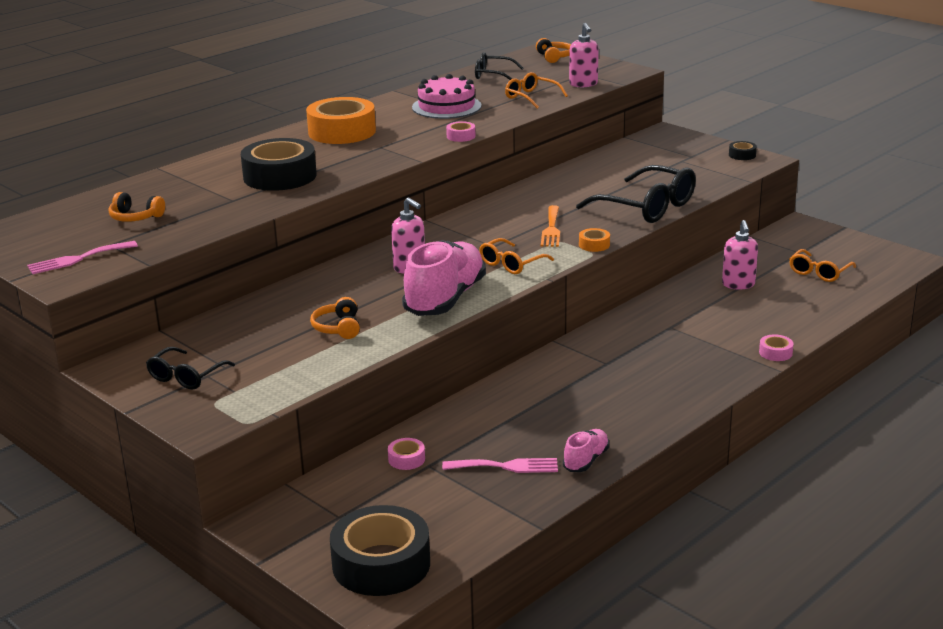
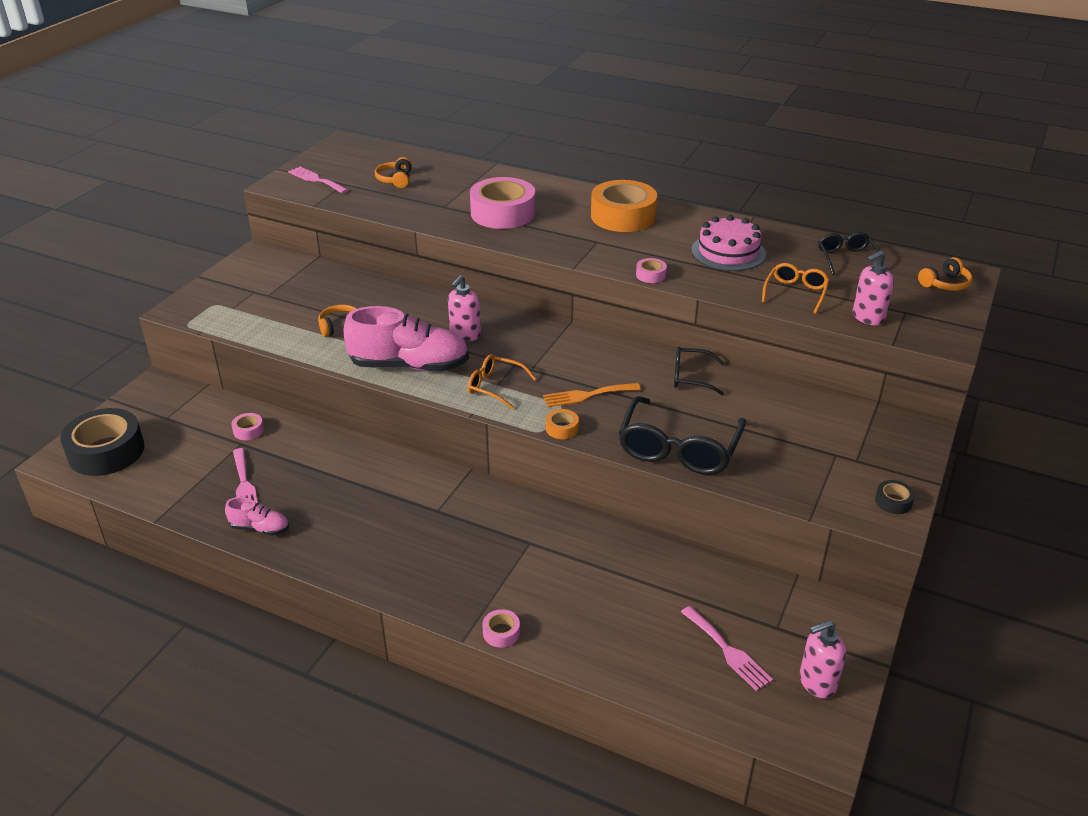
camera: 70 degrees right, 10 degrees up
(186, 376) = (251, 284): black glasses -> black glasses (691, 377)
(280, 176) = (503, 213): black tape -> pink tape
(738, 285) = (655, 582): pink soap dispenser -> pink soap dispenser (817, 683)
(819, 272) = (727, 651): orange glasses -> pink fork

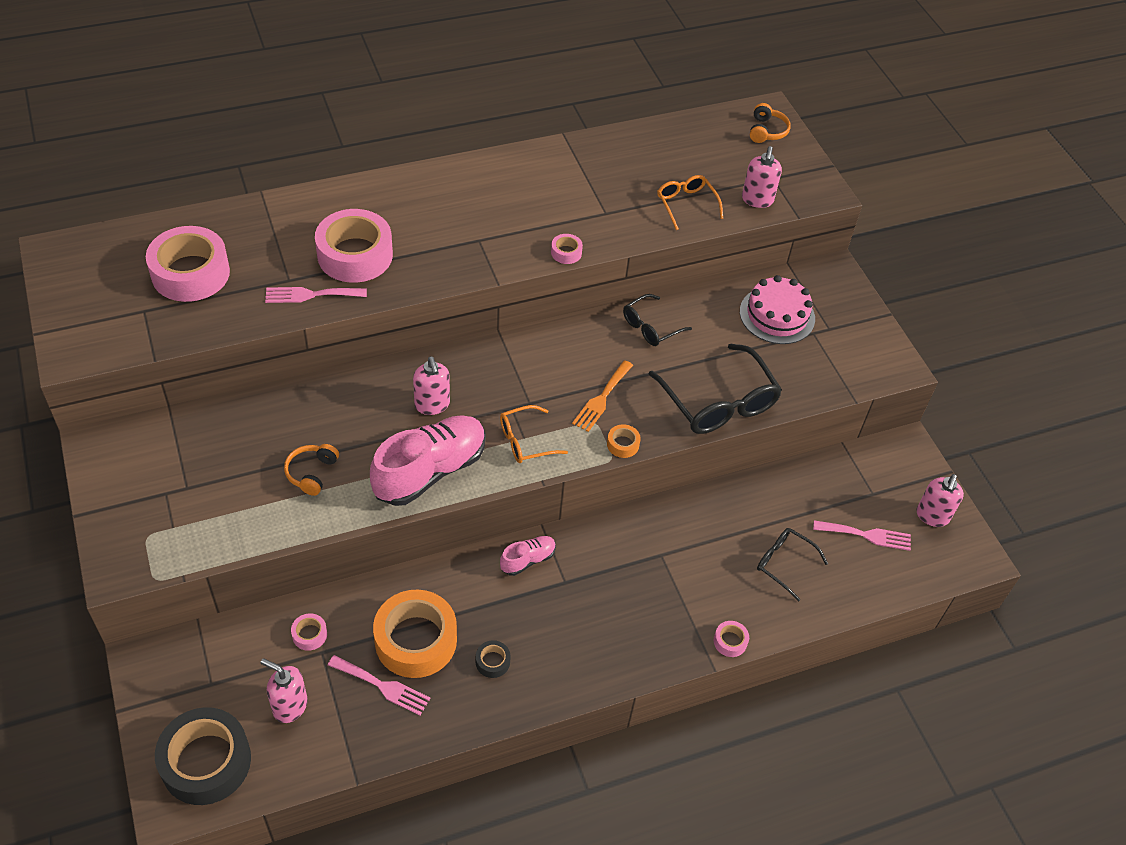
camera: 50 degrees left, 15 degrees up
(184, 457) = (290, 706): none -> pink soap dispenser
(260, 528) = (453, 712): pink shoe -> pink shoe (528, 560)
(316, 180) = (104, 323): pink fork -> pink fork (311, 295)
(395, 180) = (190, 273): orange headphones -> pink tape
(623, 216) = (462, 195): orange tape -> orange tape (416, 640)
(728, 252) = (591, 188): pink cake -> pink cake (777, 315)
(846, 259) = (679, 143): black glasses -> black glasses (784, 564)
(893, 501) = (883, 349): black tape -> black tape (492, 662)

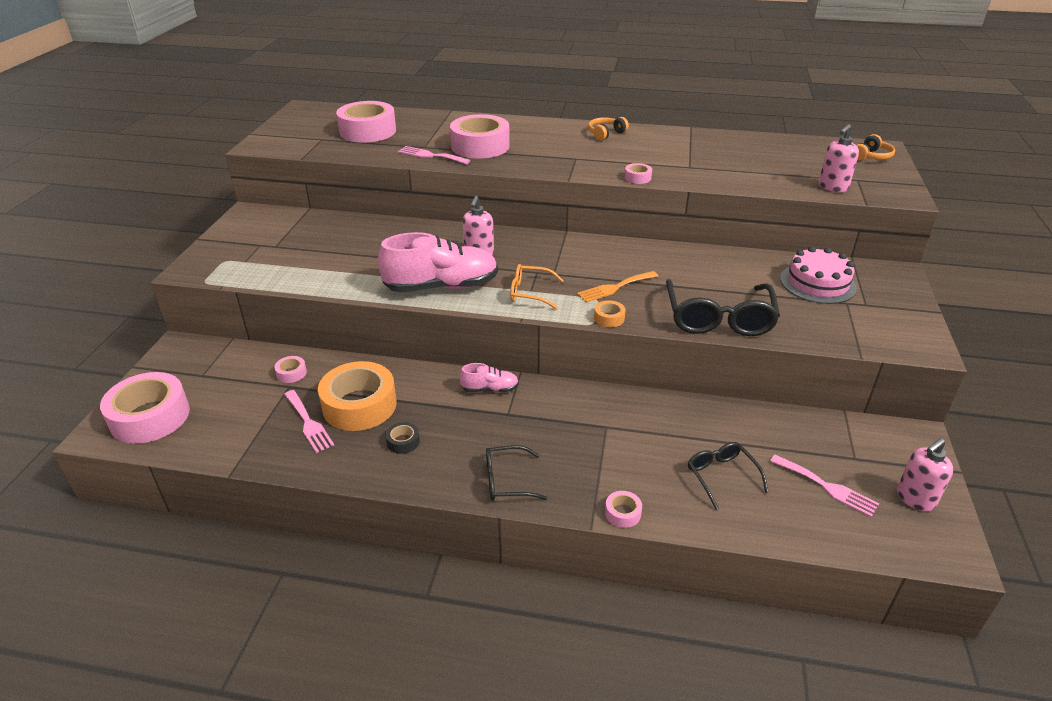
camera: 35 degrees right, 15 degrees down
(206, 762) = (150, 417): black tape -> pink tape
(290, 706) = (235, 408): pink soap dispenser -> none
(311, 473) = (360, 263): orange headphones -> orange headphones (606, 134)
(650, 327) = (693, 260): black glasses -> black glasses (507, 481)
(686, 204) = (763, 176): orange glasses -> none

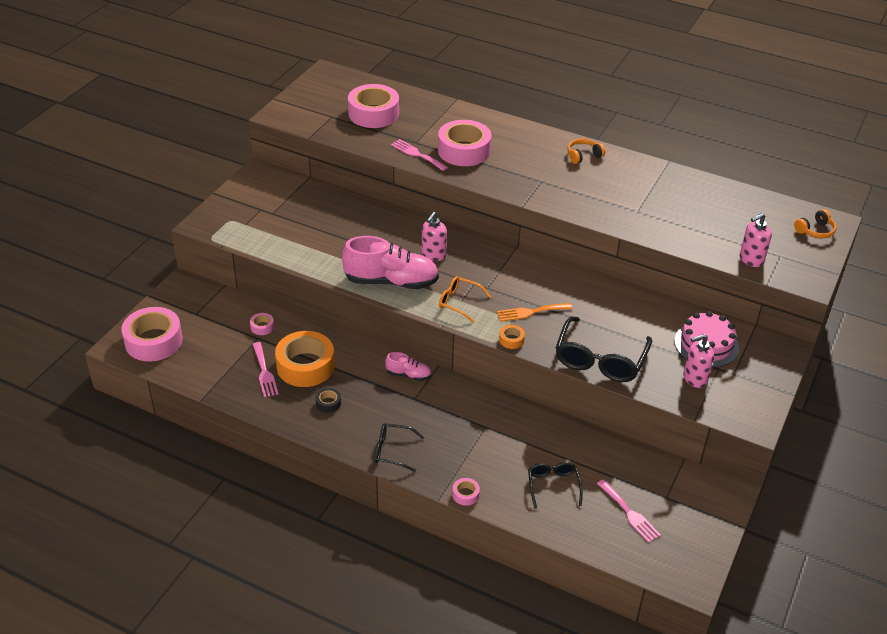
camera: 15 degrees right, 5 degrees up
(637, 178) = (583, 215): pink tape -> none
(915, 499) = (692, 538): pink soap dispenser -> pink soap dispenser (694, 379)

